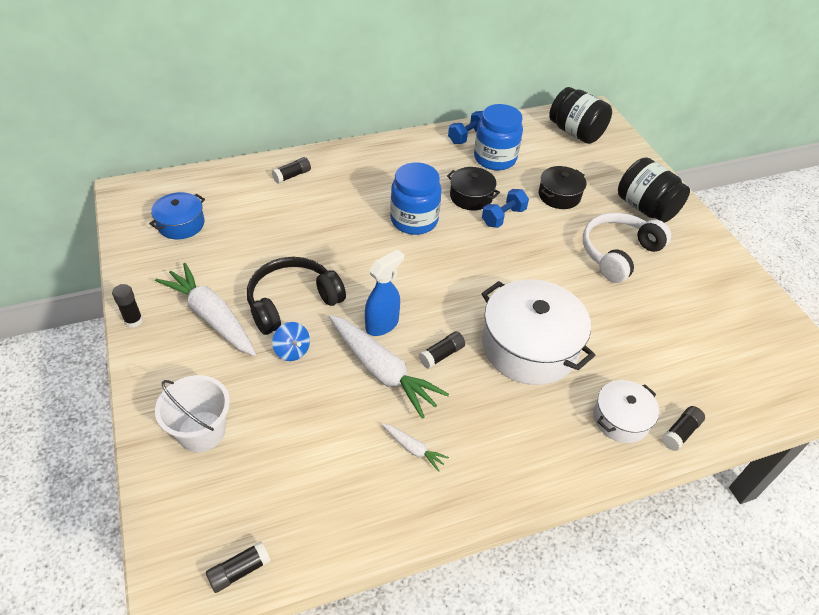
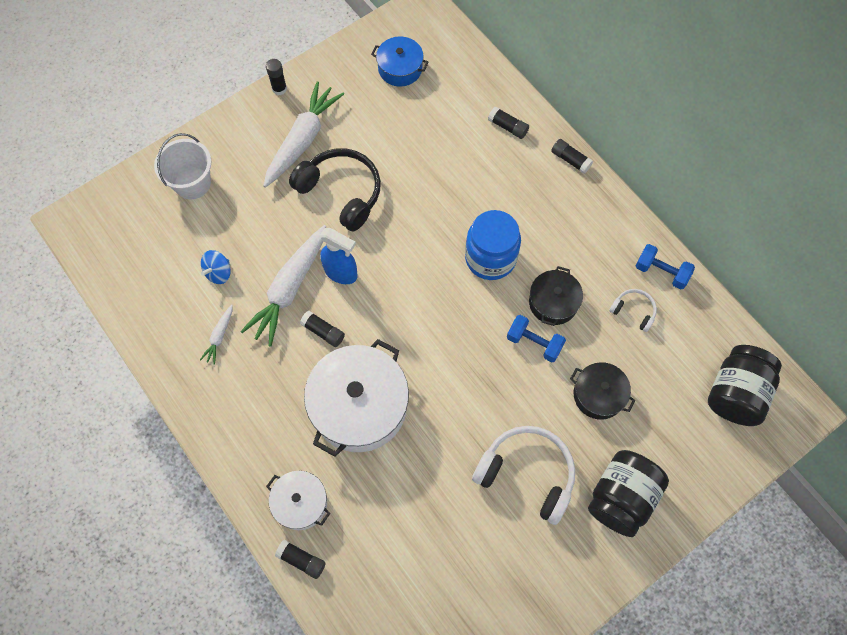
camera: 75 degrees right, 20 degrees up
(239, 571) = (93, 254): black glue stick -> black glue stick (570, 160)
(292, 351) = (288, 213): blue spinning top -> blue spinning top (218, 273)
(495, 158) = (633, 311): blue jar -> white headphones

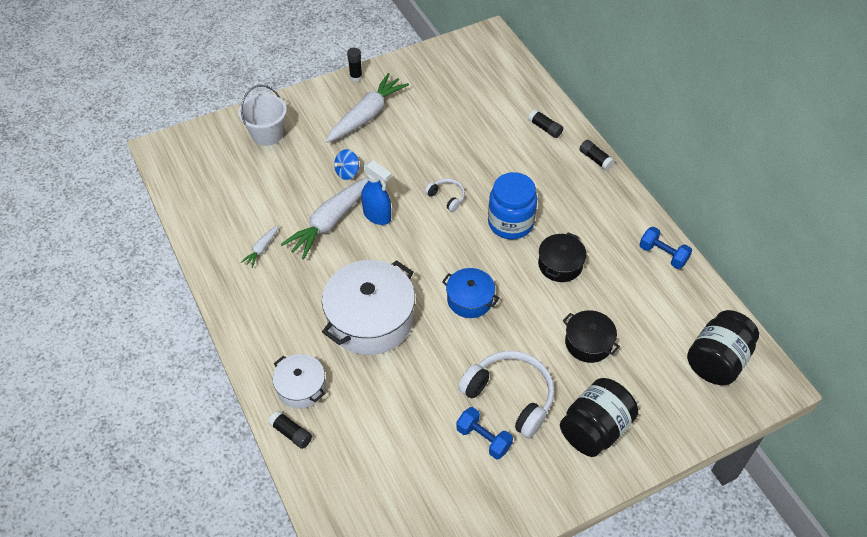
camera: 10 degrees right, 15 degrees down
(218, 273) = (273, 201): blue spinning top -> blue spinning top (347, 172)
(323, 332) = (352, 258): black glue stick -> none
(341, 192) = (391, 157): black headphones -> none
(400, 68) = (460, 75): blue pot -> blue pot (470, 299)
(534, 343) = (537, 293): blue dumbbell -> blue dumbbell (483, 439)
(633, 311) = (632, 281): white headphones -> white headphones (447, 197)

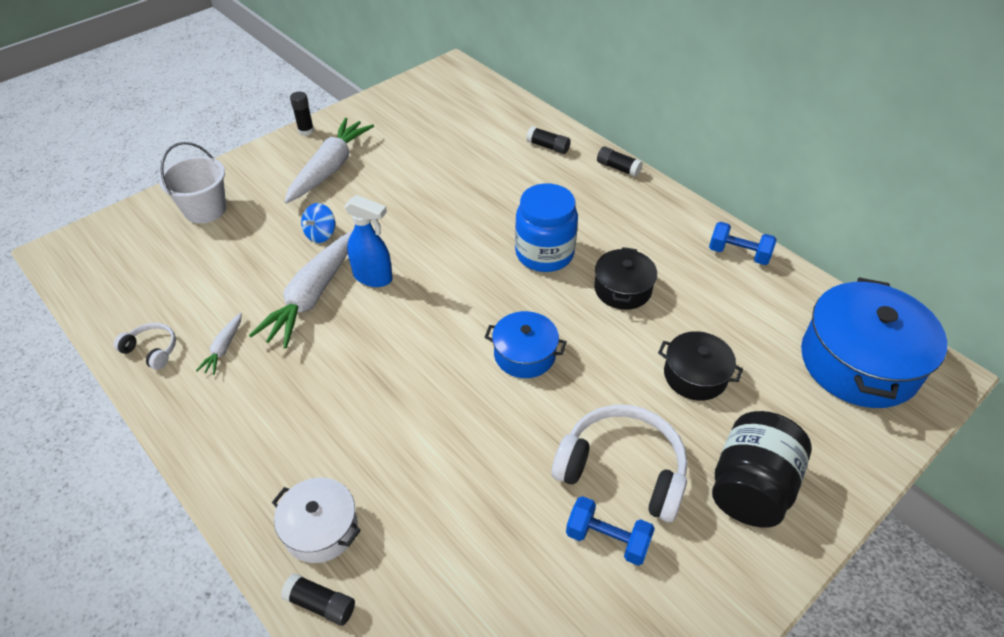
camera: 15 degrees left, 5 degrees down
(370, 319) = (398, 409): white pot -> none
(447, 197) = (456, 239): white headphones -> white headphones (152, 350)
(717, 361) = (859, 362): black jar -> blue pot

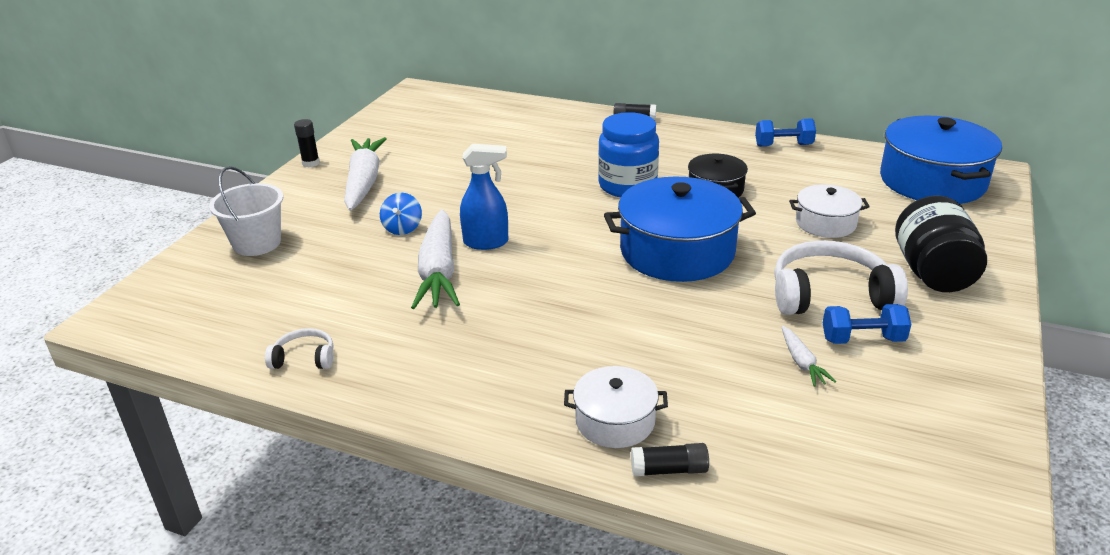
camera: 25 degrees left, 15 degrees down
(224, 348) = (384, 333): white carrot -> white carrot (802, 362)
(524, 354) = (677, 251): blue pot -> blue pot, size x1.85
(548, 147) = (560, 120): black glue stick -> none
(695, 375) = (825, 223): black pot -> white pot

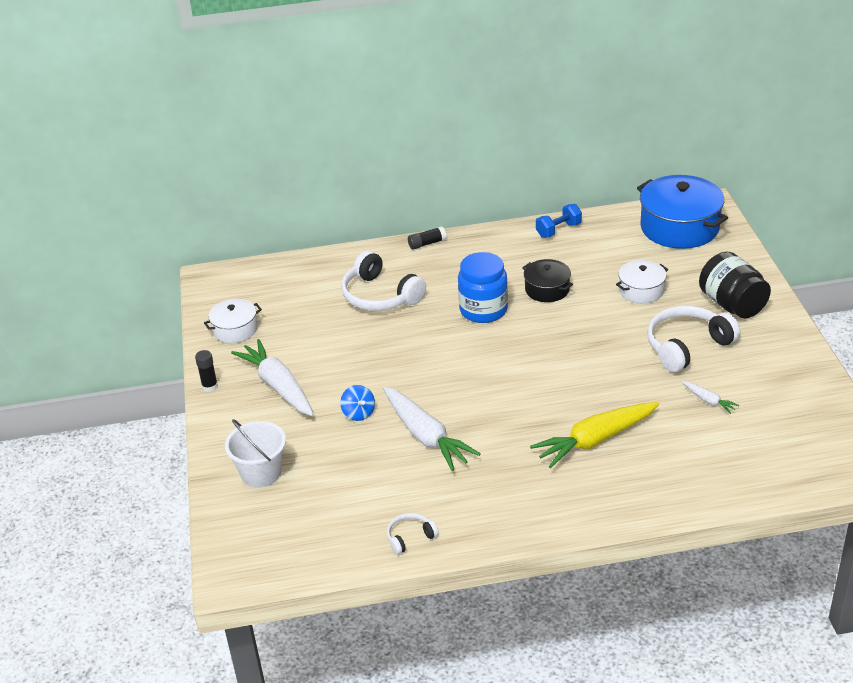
camera: 30 degrees left, 5 degrees up
(486, 242) = (433, 399): blue spray bottle -> none
(541, 144) = (380, 296): none -> white headphones
(612, 348) = (595, 440): none -> yellow carrot
(615, 421) = (641, 485): white pot -> white pot (235, 329)
(669, 470) = (695, 499): black glue stick -> none
(677, 251) = (568, 352): blue pot -> none
(862, 339) = (728, 370): blue dumbbell -> none

